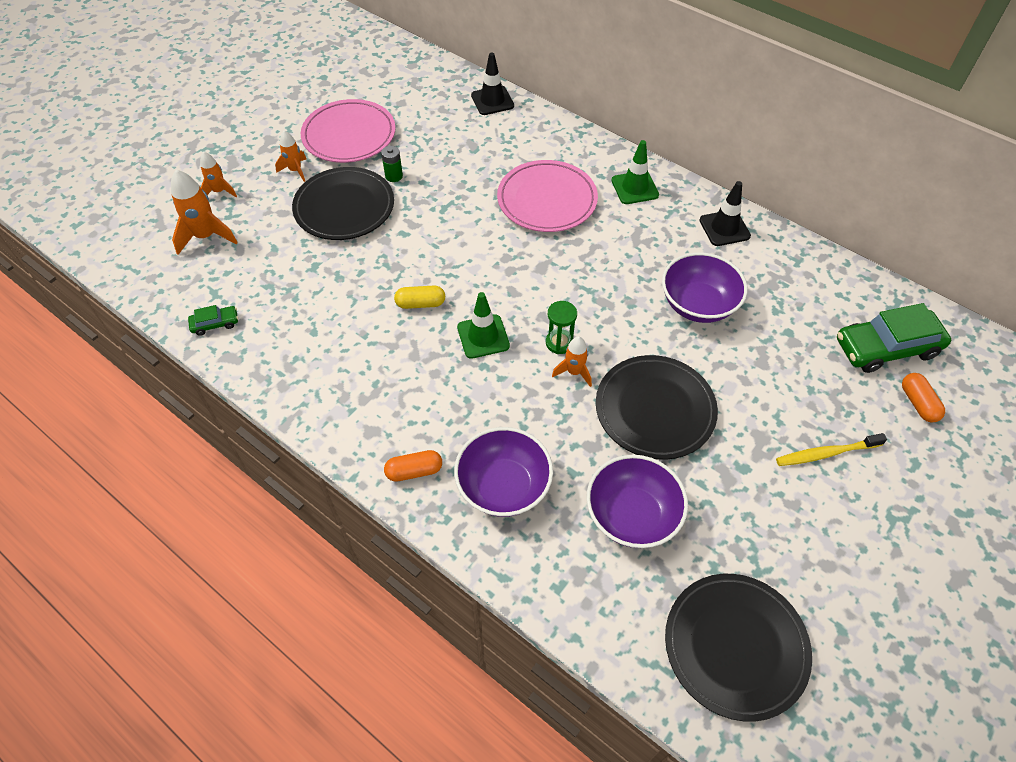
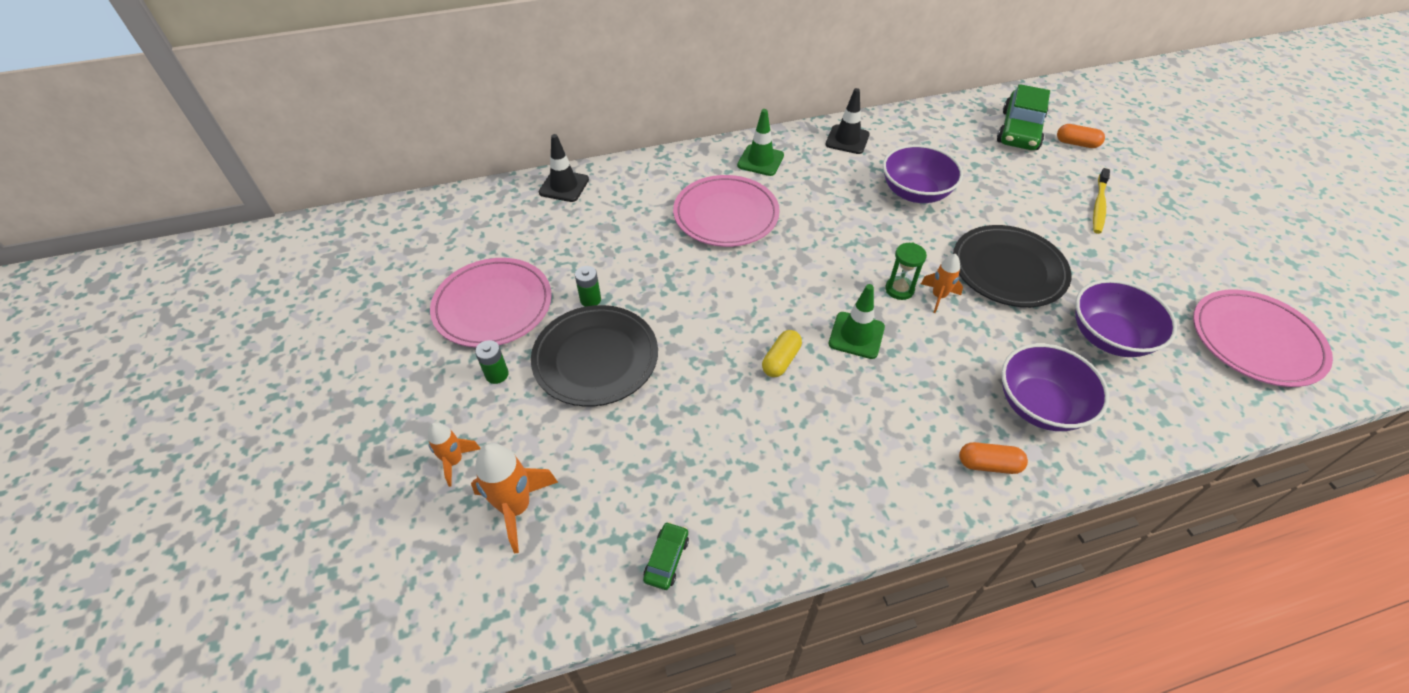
camera: 55 degrees left, 5 degrees down
(295, 170) = (497, 374): orange rocket -> green battery
(414, 471) = (988, 464): orange capsule -> orange capsule turned 75 degrees clockwise
(735, 646) = (1255, 341): black plate -> pink plate

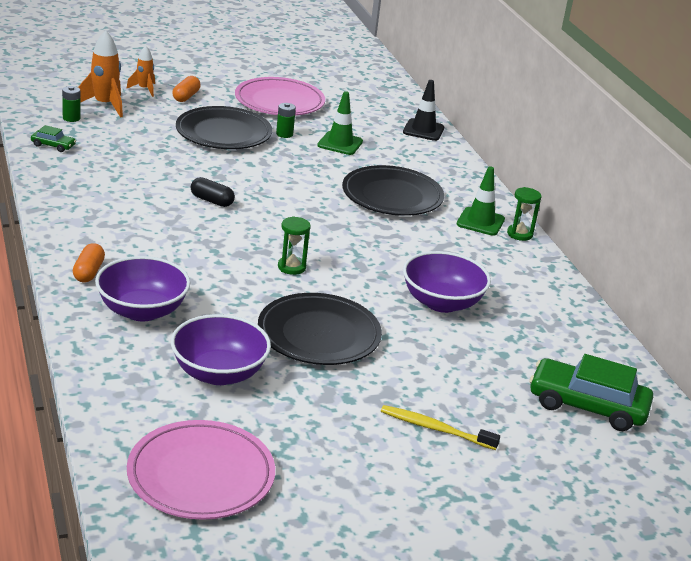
camera: 85 degrees right, 20 degrees down
(497, 374) = (213, 102): green battery -> green battery (71, 118)
(726, 215) = (392, 196): pink plate -> black plate
(775, 139) = (519, 234): none -> green hourglass
(781, 360) = (212, 201): yellow capsule -> black capsule
(847, 140) = (531, 276): black traffic cone -> none
(856, 335) = (235, 237): green traffic cone -> green traffic cone (340, 143)
(938, 297) = (281, 286): orange rocket -> none
(1076, 143) = (569, 448): orange capsule -> orange capsule (186, 97)

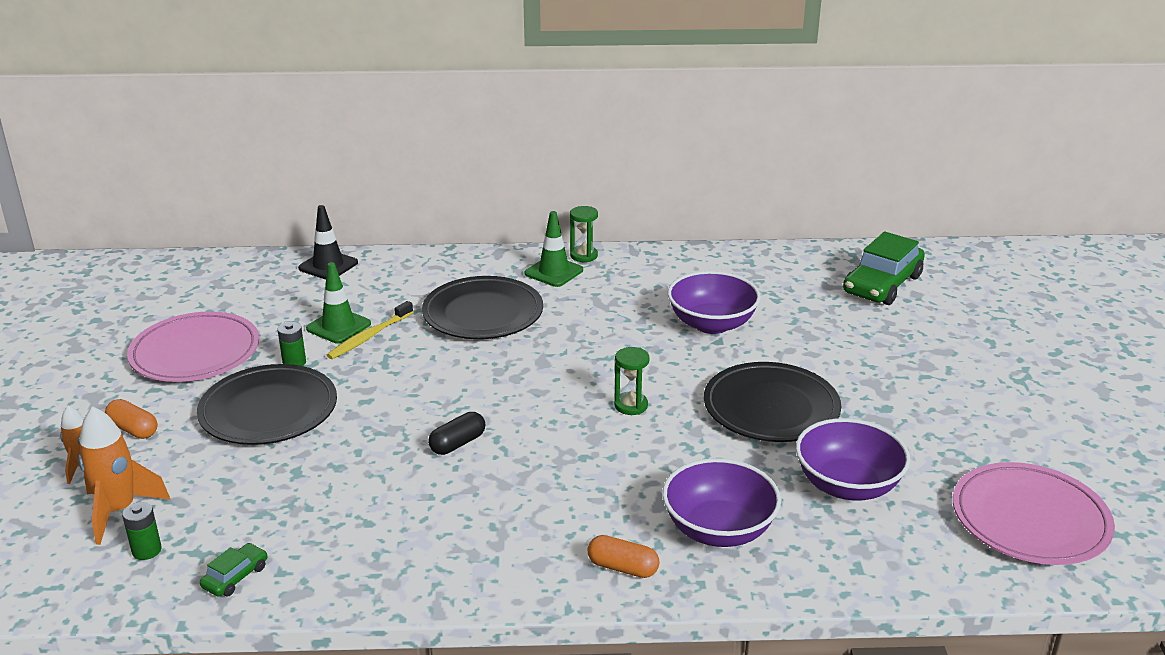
camera: 70 degrees left, 0 degrees up
(436, 429) = (928, 367): yellow toothbrush -> yellow toothbrush (369, 336)

